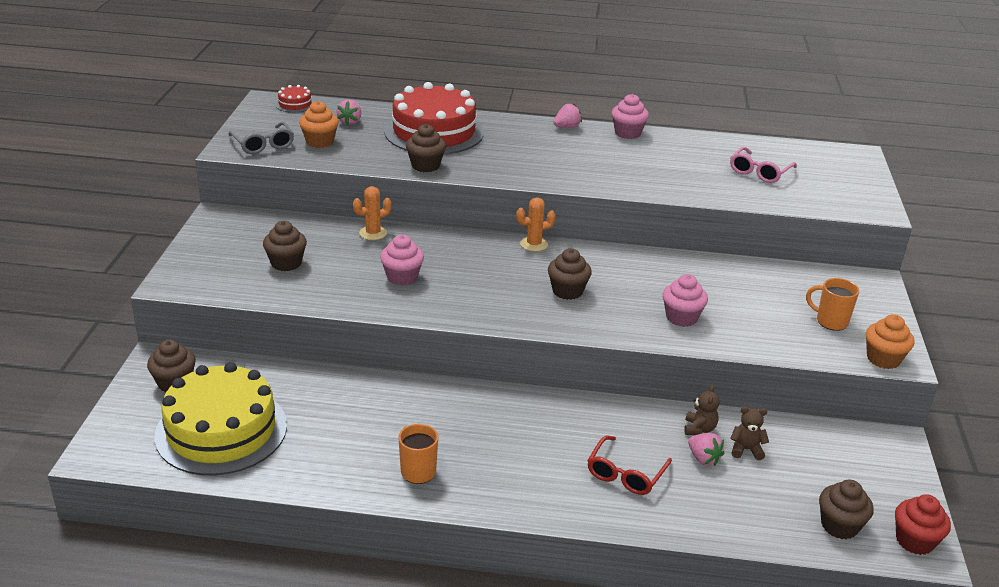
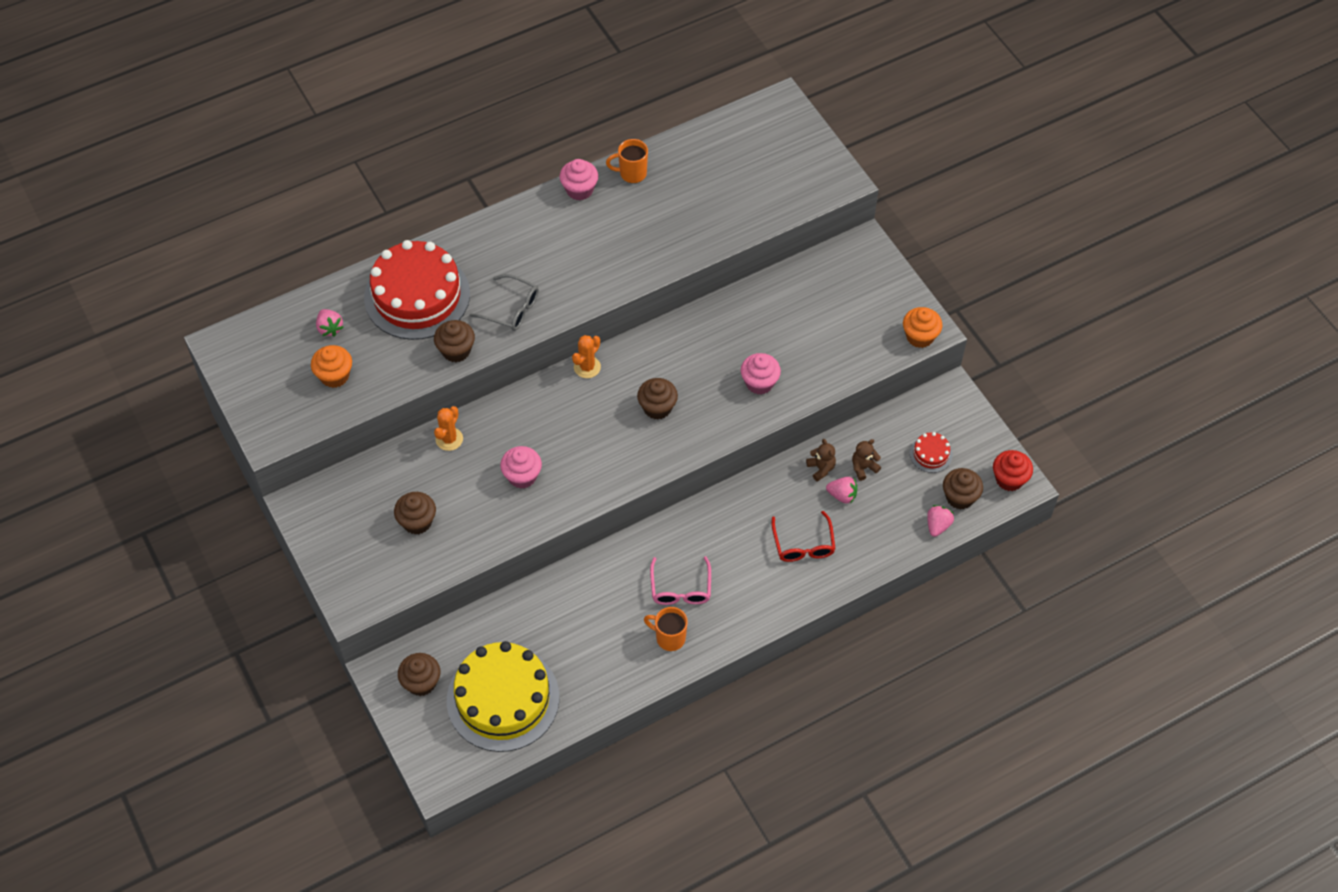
camera: 35 degrees left, 25 degrees up
(263, 144) = (290, 412): grey glasses -> grey glasses (511, 309)
(295, 104) = (252, 333): red cake -> red cake (931, 454)
(567, 127) = (522, 213): pink strawberry -> pink strawberry (937, 525)
(759, 172) = (724, 182): pink glasses -> pink glasses (680, 588)
(830, 321) = (862, 317): orange mug -> orange mug (632, 173)

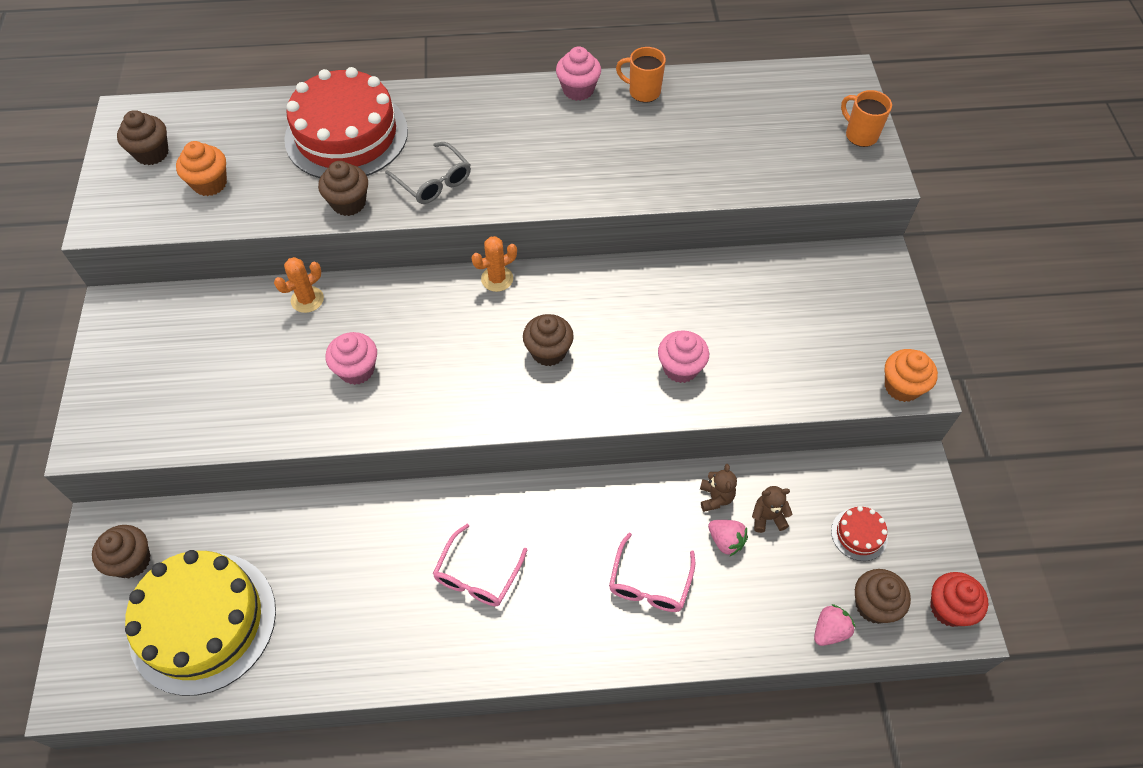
camera: 25 degrees right, 0 degrees up
(330, 328) = (239, 136): pink strawberry -> none
(417, 522) = (216, 375): brown cupcake -> brown cupcake (152, 153)
(669, 638) = (431, 632): orange mug -> orange mug (860, 135)
(803, 544) = (650, 582): red glasses -> pink glasses

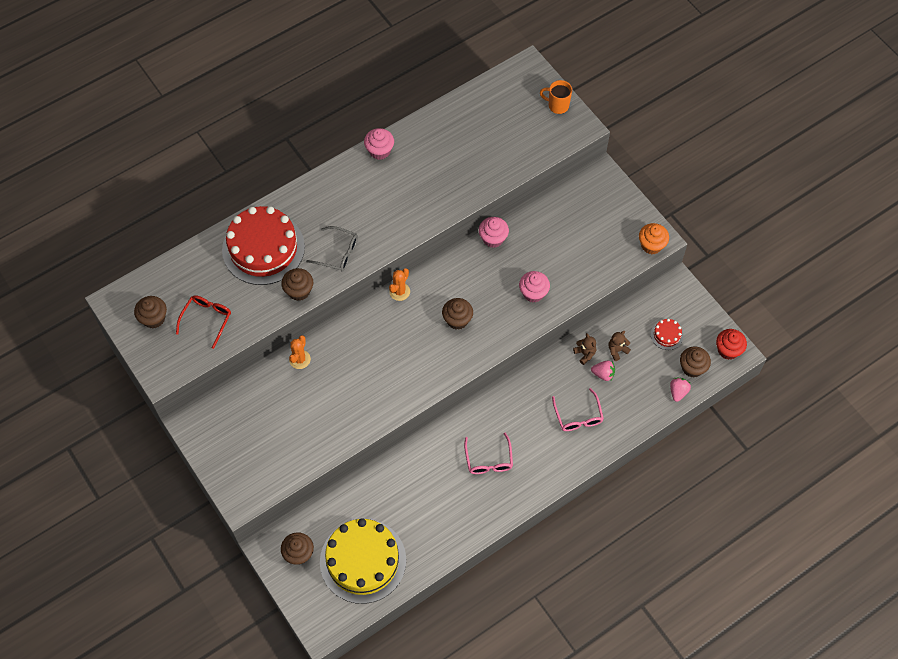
camera: 30 degrees left, 5 degrees up
(210, 183) = (206, 320): orange cupcake -> red glasses
(357, 370) = (359, 384): pink cupcake -> pink cupcake (493, 238)
(643, 92) = (418, 134): orange mug -> none

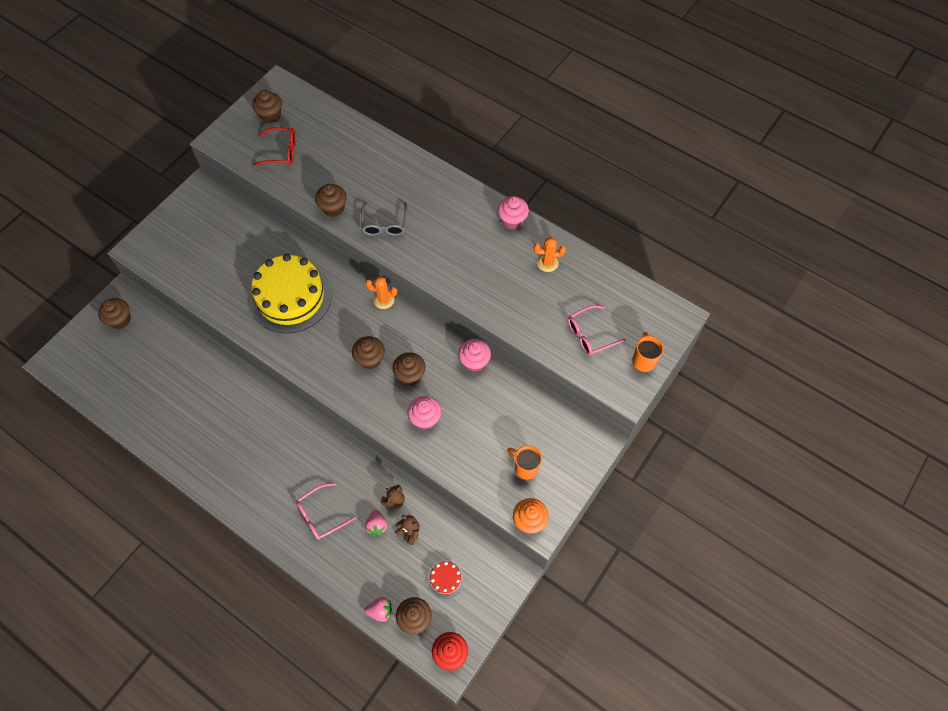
camera: 70 degrees right, 0 degrees up
(263, 248) = (368, 167): red cake -> none
(300, 359) = (286, 245): orange cactus -> orange cactus (547, 263)
(363, 561) = (123, 372): yellow cake -> yellow cake (290, 297)
(486, 292) = (410, 375): none -> brown cupcake
(488, 459) = (250, 445): pink glasses -> pink glasses (590, 334)
(605, 233) = (525, 467): none -> orange mug

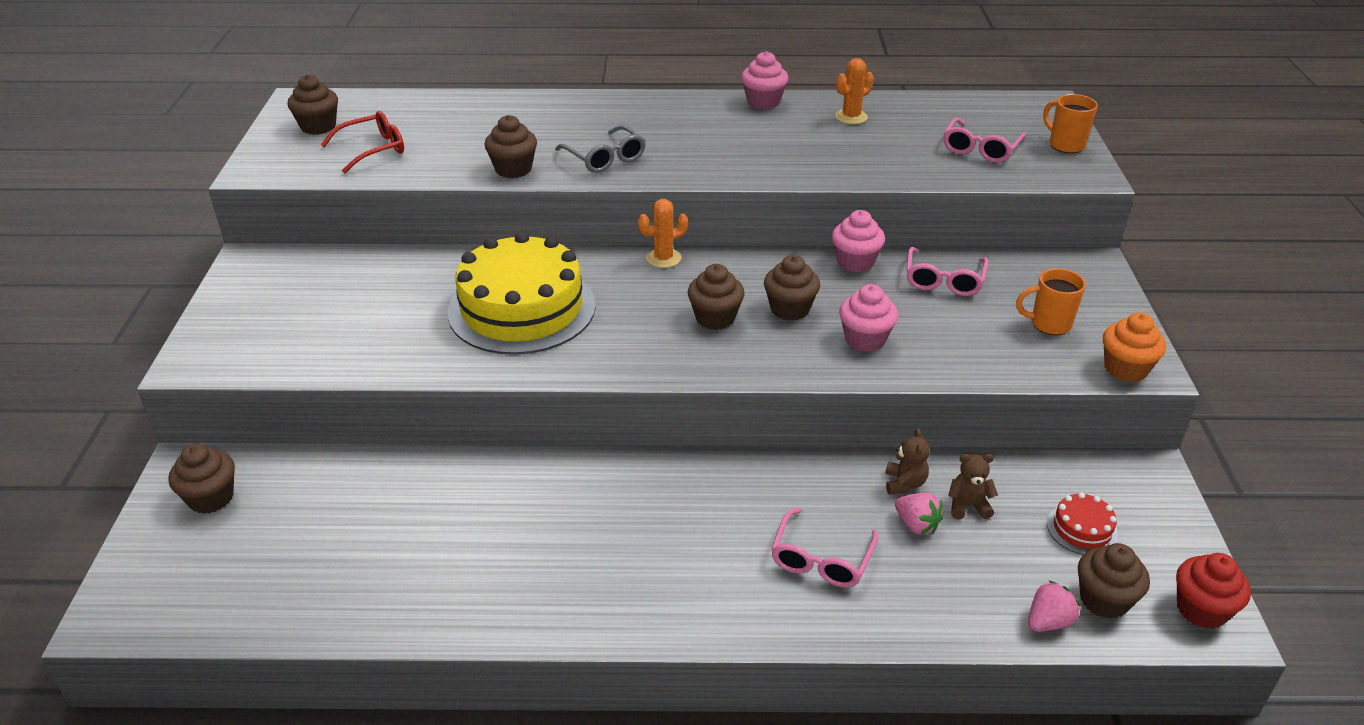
camera: 35 degrees left, 25 degrees down
(506, 403) = (944, 280): none -> pink glasses

